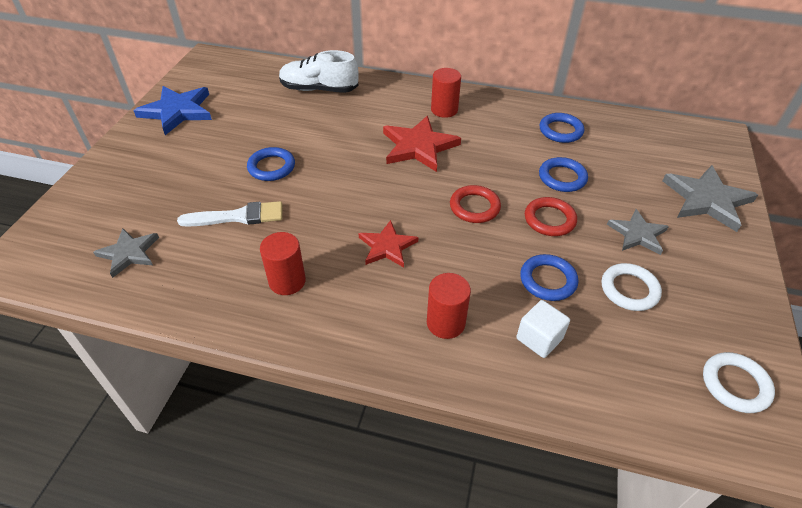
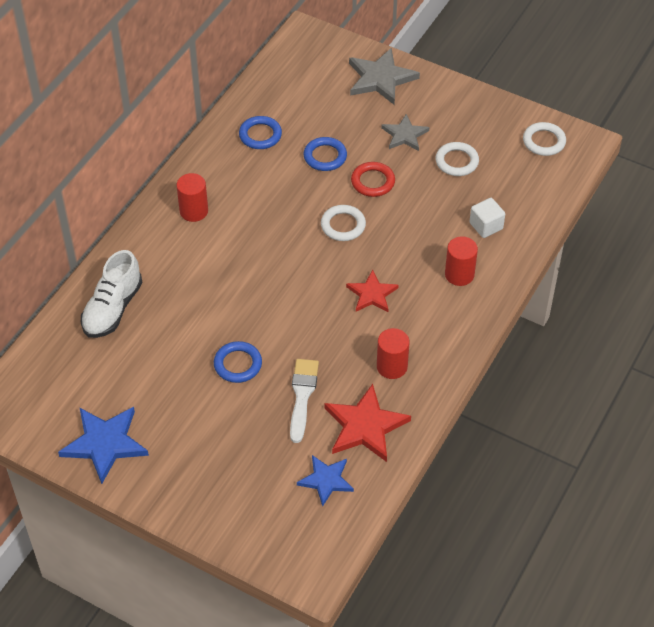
camera: 75 degrees left, 5 degrees up
(129, 253) = (326, 480): grey star -> blue star
(418, 146) = (246, 244): red star -> red star (365, 426)
(474, 207) = (343, 225): red ring -> white ring
(548, 280) = (435, 204): blue ring -> none

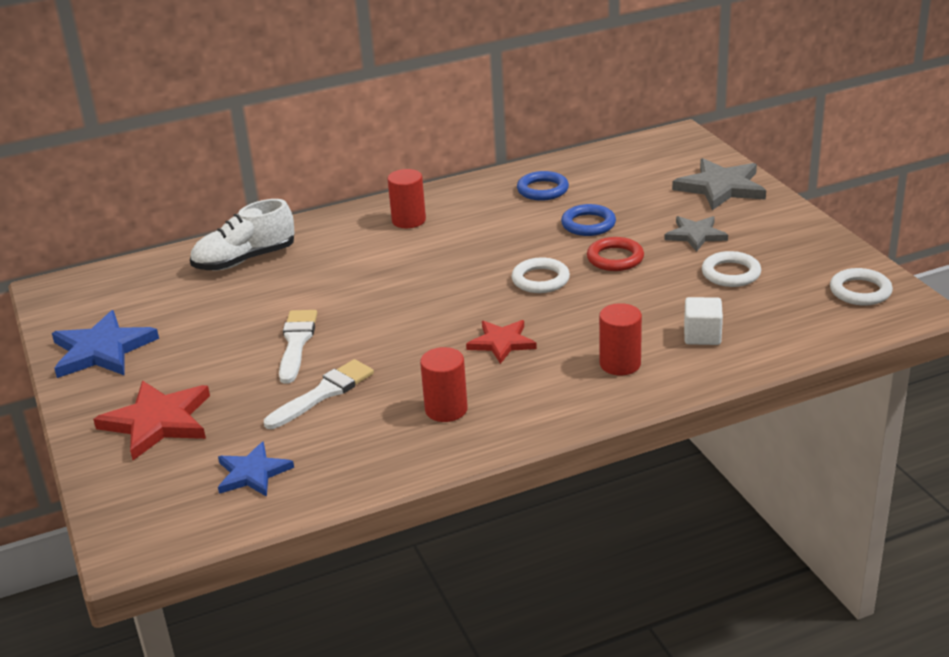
camera: 40 degrees right, 20 degrees down
(238, 364) = (296, 343): blue ring -> white brush
(365, 426) = (352, 447): red star -> red star (158, 422)

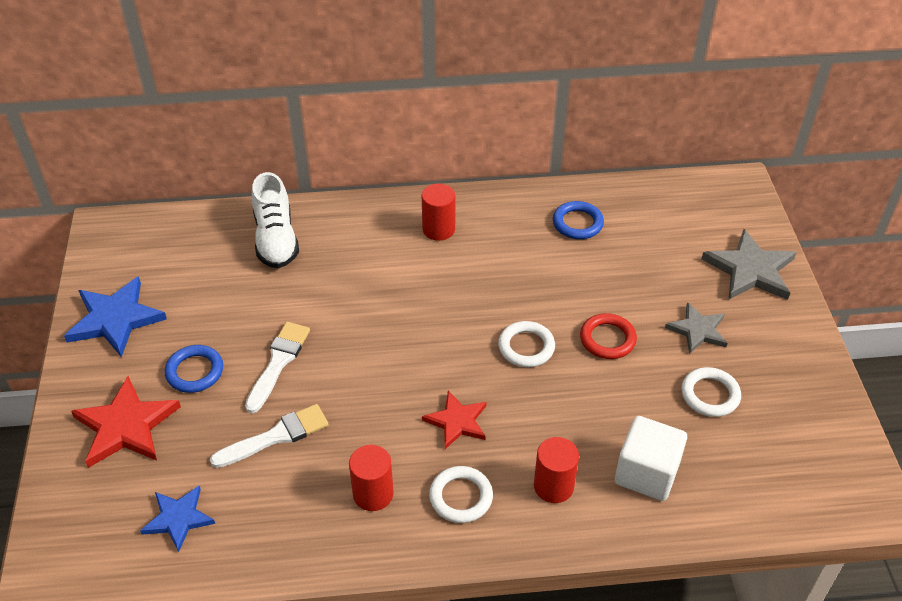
camera: 15 degrees right, 15 degrees up
(245, 260) = (276, 239): white shoe -> white shoe turned 90 degrees counterclockwise
(588, 224) = (601, 284): blue ring -> blue ring (195, 371)
(702, 336) = (646, 473): white cube -> white cube, size x1.52
(860, 291) = (828, 460): white ring -> white ring (461, 497)

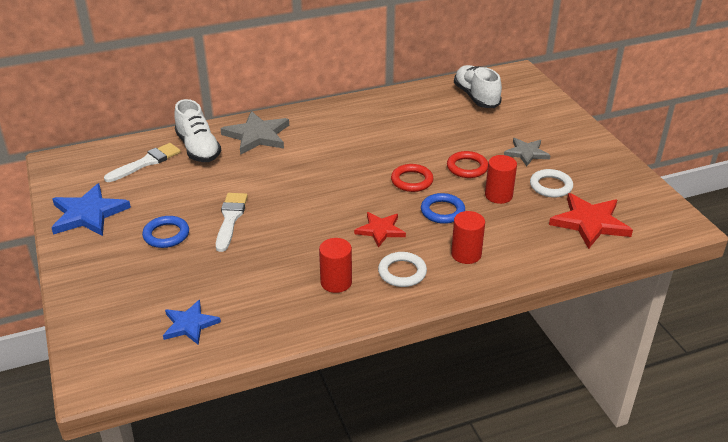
camera: 15 degrees left, 10 degrees down
(126, 426) = (123, 276): red star -> red star (590, 223)
(276, 436) = (247, 262): white brush -> white brush (146, 162)
(438, 229) = (319, 125): red cylinder -> red cylinder (498, 195)
(526, 347) = (412, 181): white ring -> red ring
(577, 223) = (417, 108): blue ring -> blue ring (442, 211)
(646, 473) = (527, 235): white cube -> none
(664, 217) = (476, 97): none -> white shoe
(750, 270) = (546, 116): grey star -> grey star (257, 136)

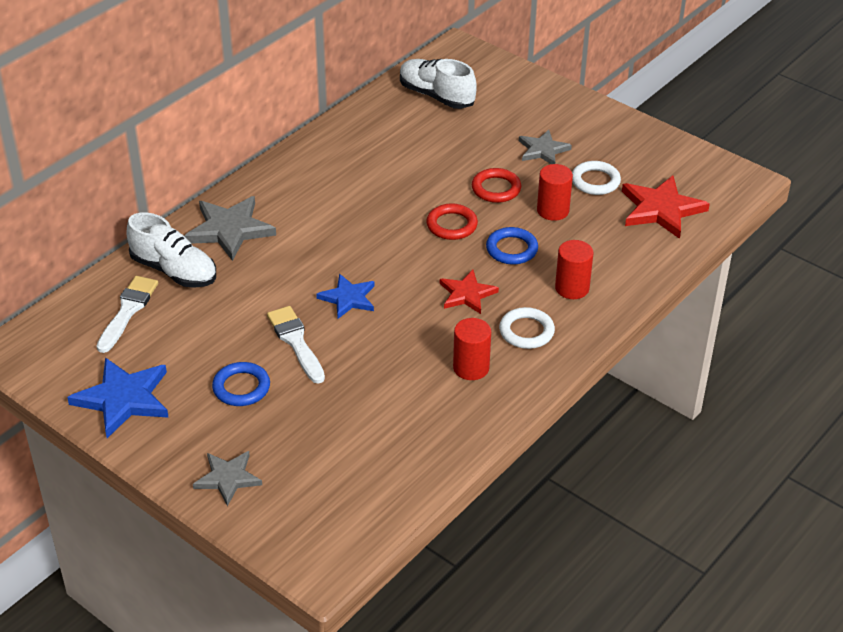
camera: 30 degrees left, 5 degrees up
(97, 290) = (228, 478): none -> grey star
(190, 324) = (363, 471): blue star -> blue star (348, 298)

